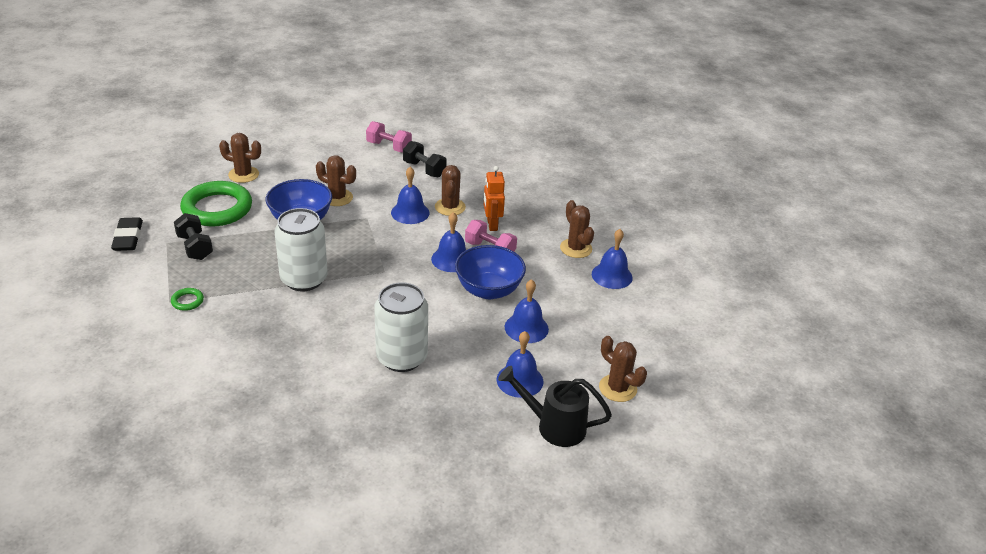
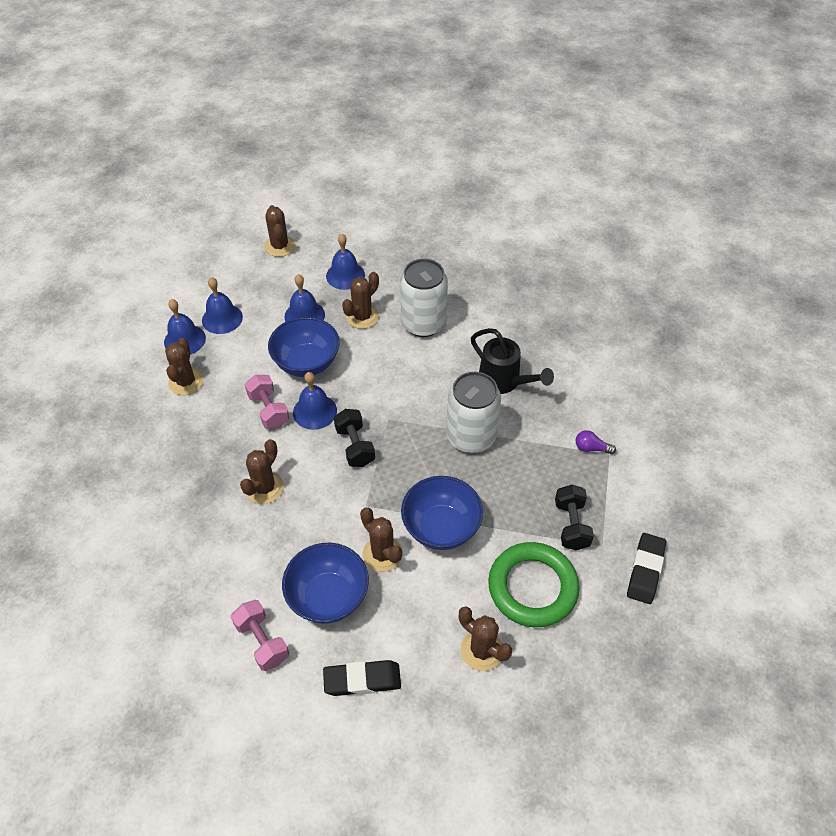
camera: 150 degrees left, 15 degrees up
(187, 301) = (591, 448): green ring -> purple light bulb
(315, 148) = (362, 680): none -> black eraser
(361, 172) = (328, 597): none -> blue bowl
(410, 212) = (314, 495): blue bell -> blue bell (222, 318)
(424, 169) = (247, 571): black dumbbell -> black dumbbell (355, 446)
(468, 344) = (362, 317): none -> brown cactus
(492, 225) = (240, 443): orange robot -> none
(554, 426) = (347, 237): black watering can -> black watering can (504, 382)

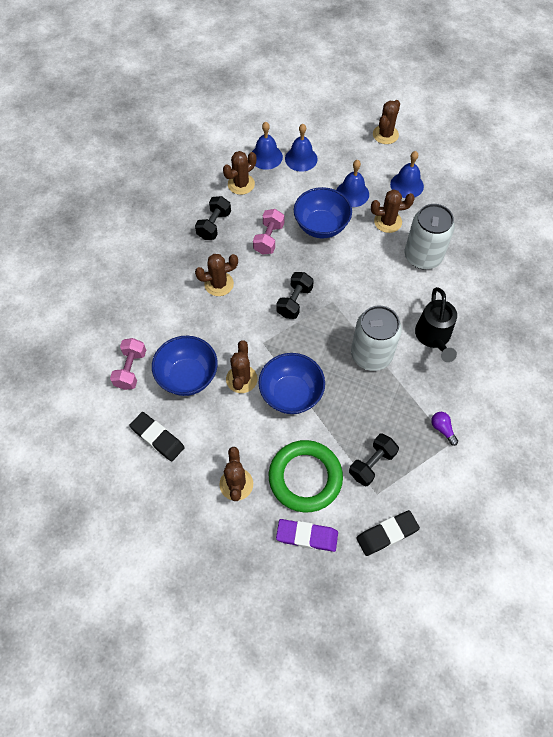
camera: 45 degrees right, 10 degrees up
(199, 438) = (214, 225): none -> black dumbbell
(315, 411) = (294, 261): blue bell -> none
(589, 635) = (307, 536): none -> purple eraser

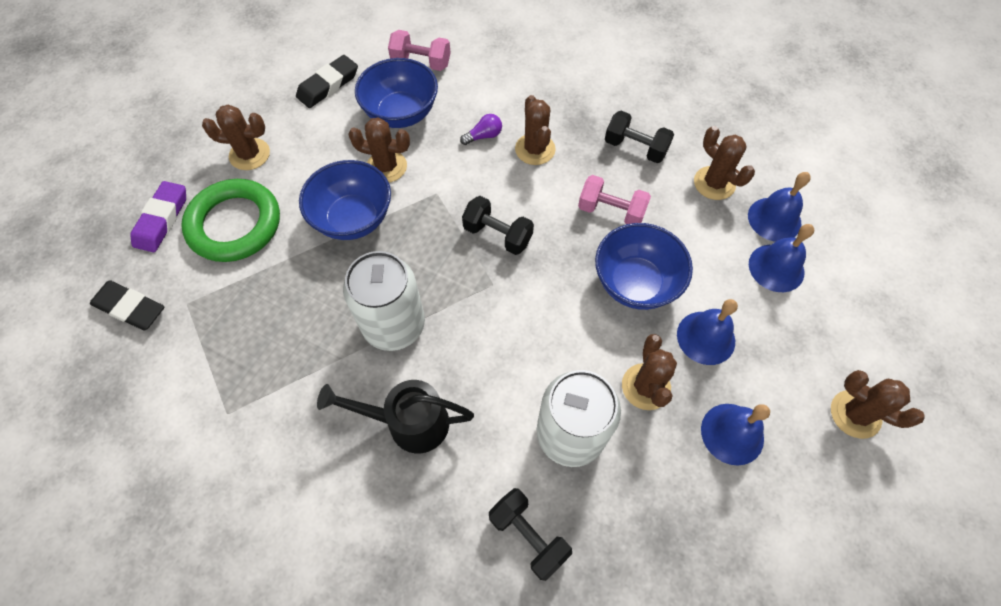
camera: 95 degrees right, 0 degrees up
(372, 464) = (228, 303): black dumbbell -> black dumbbell (528, 536)
(387, 534) = (130, 308): black eraser -> black eraser turned 45 degrees counterclockwise
(442, 429) = (251, 406): purple light bulb -> purple light bulb (484, 136)

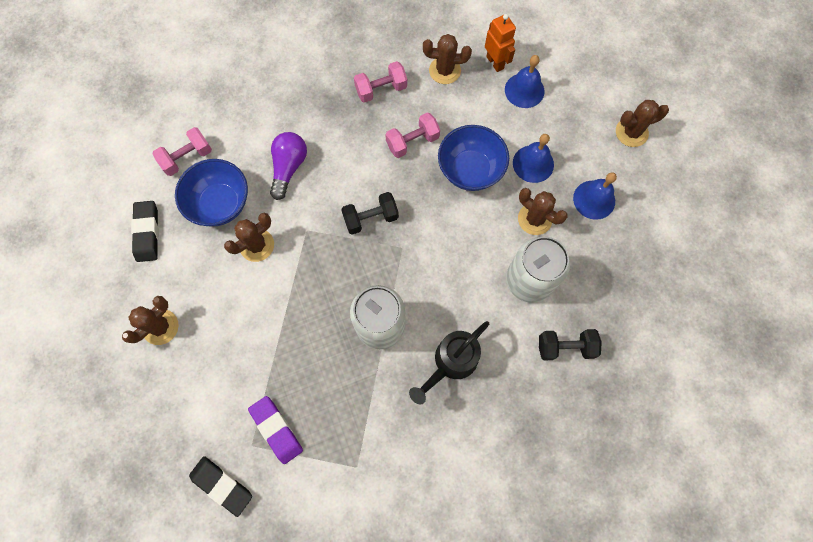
camera: 50 degrees left, 10 degrees up
(130, 308) = (222, 485): black eraser -> black eraser turned 60 degrees clockwise
(162, 219) = (164, 422): purple eraser -> purple eraser (276, 430)
(235, 224) = (214, 374): green ring -> none
(353, 219) = (280, 295): blue bowl -> none
(484, 136) = (289, 167): purple light bulb -> purple light bulb, size x1.78
(535, 149) = (328, 146): brown cactus -> none
(635, 148) = (381, 89): black dumbbell -> pink dumbbell
(774, 219) = (495, 62): blue bell -> orange robot

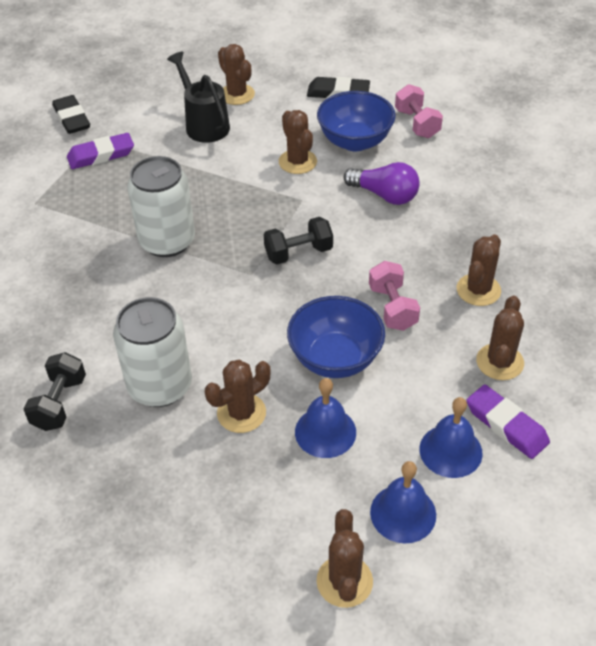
camera: 105 degrees right, 25 degrees down
(222, 485) = (72, 118): black eraser -> black eraser turned 75 degrees counterclockwise
(371, 218) = (298, 253): black dumbbell -> black dumbbell turned 75 degrees clockwise
(381, 89) = (478, 290): pink dumbbell -> brown cactus
(451, 363) = (97, 291): black watering can -> black watering can (204, 124)
(495, 62) = (506, 425): orange robot -> purple eraser
(594, 199) = (246, 493): blue bell -> blue bell (403, 513)

